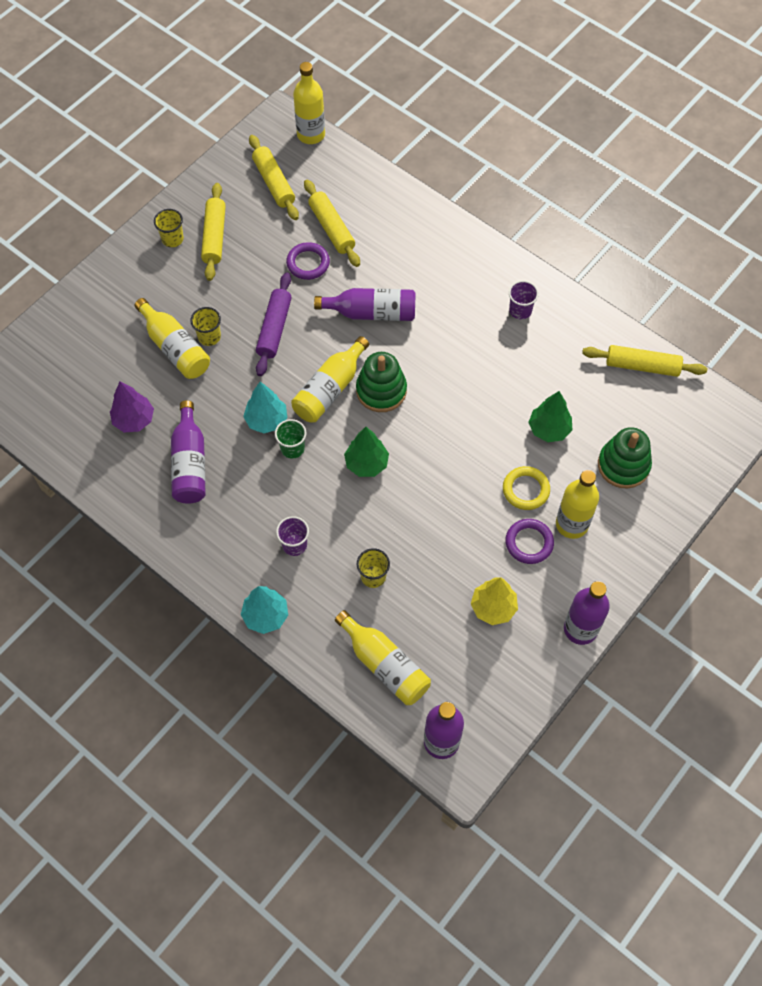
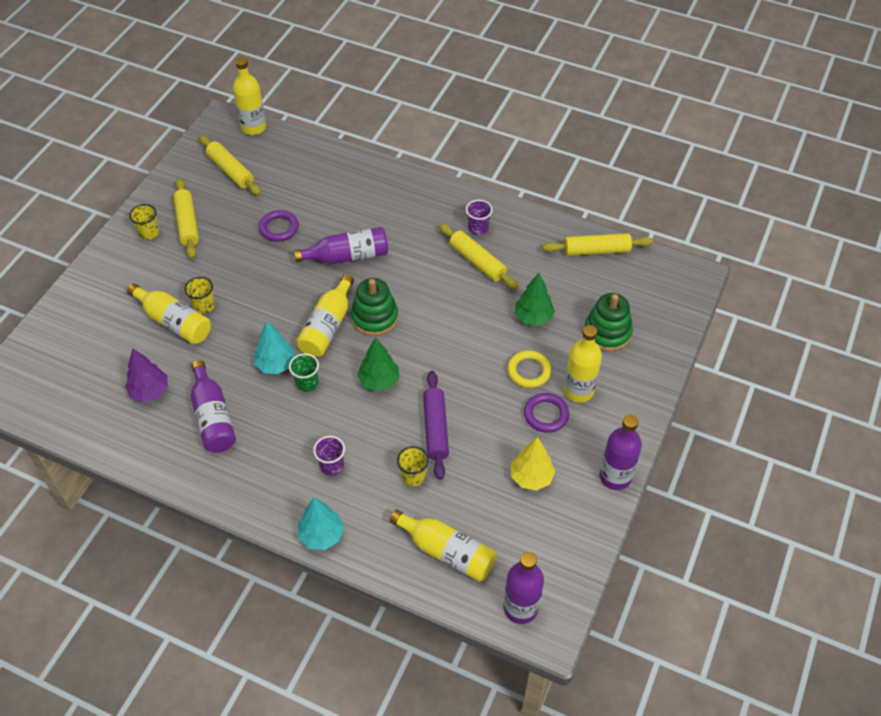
camera: 15 degrees left, 10 degrees down
(274, 329) = (263, 287): purple rolling pin -> purple rolling pin (435, 429)
(332, 228) = (292, 196): yellow rolling pin -> yellow rolling pin (477, 261)

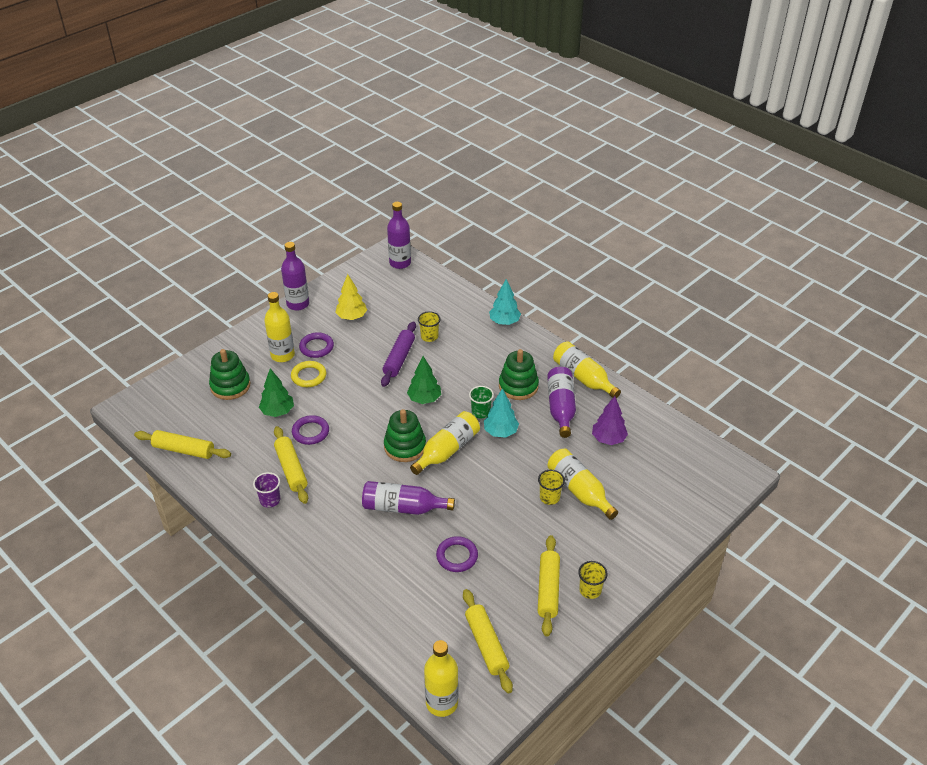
camera: 160 degrees left, 10 degrees down
(273, 433) = (518, 386): none -> green stacking toy
(331, 466) = (483, 356): purple cup -> none
(447, 552) = (428, 295): yellow bottle -> yellow bottle (583, 378)
(483, 305) = (310, 432): none -> purple ring

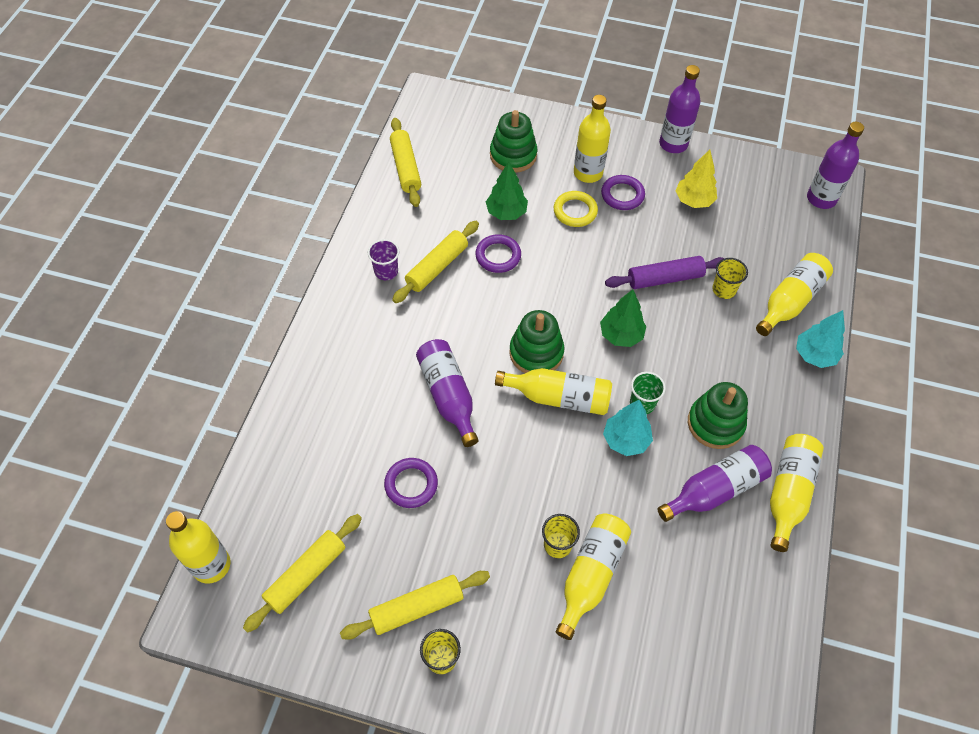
camera: 60 degrees right, 15 degrees up
(460, 313) = (790, 301): none -> yellow bottle
(608, 439) = (701, 573): purple tree -> none

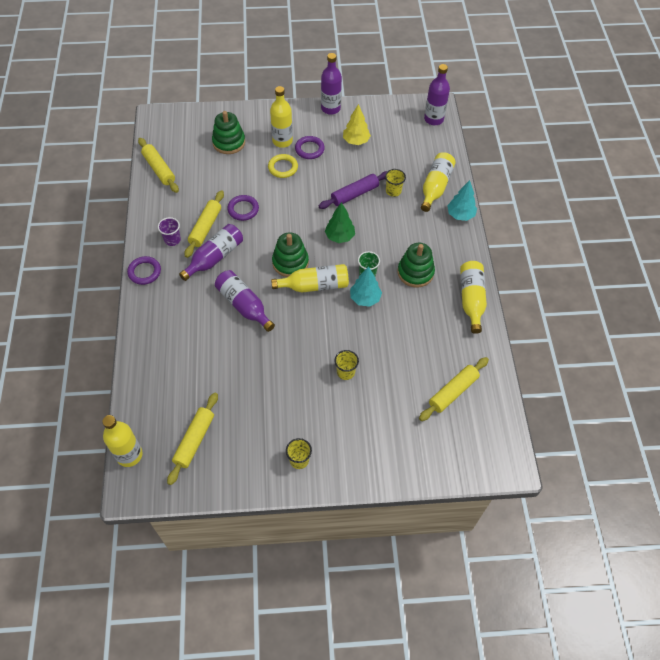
camera: 20 degrees left, 0 degrees up
(411, 484) = (241, 366): purple ring -> purple ring (144, 272)
(417, 608) = (272, 436): yellow rolling pin -> yellow rolling pin (453, 392)
(506, 213) = (238, 180): green tree -> none
(590, 575) = (372, 383): yellow bottle -> none
(714, 490) = (428, 311): purple bottle -> purple bottle (214, 257)

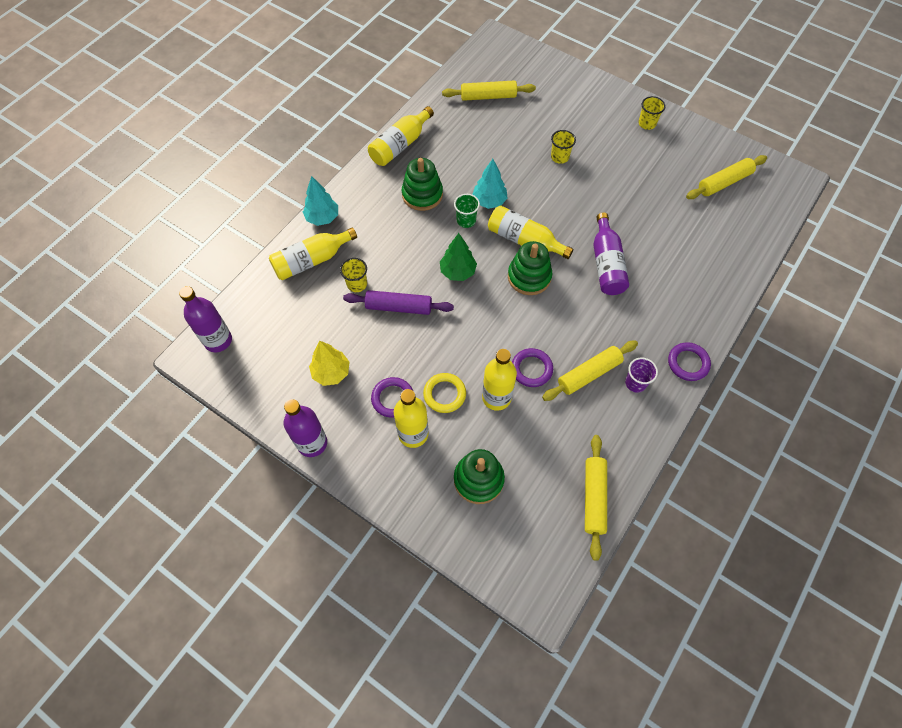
camera: 140 degrees left, 5 degrees up
(129, 455) = (786, 203): yellow bottle -> yellow bottle (496, 397)
(214, 257) = (602, 331): purple bottle -> none

